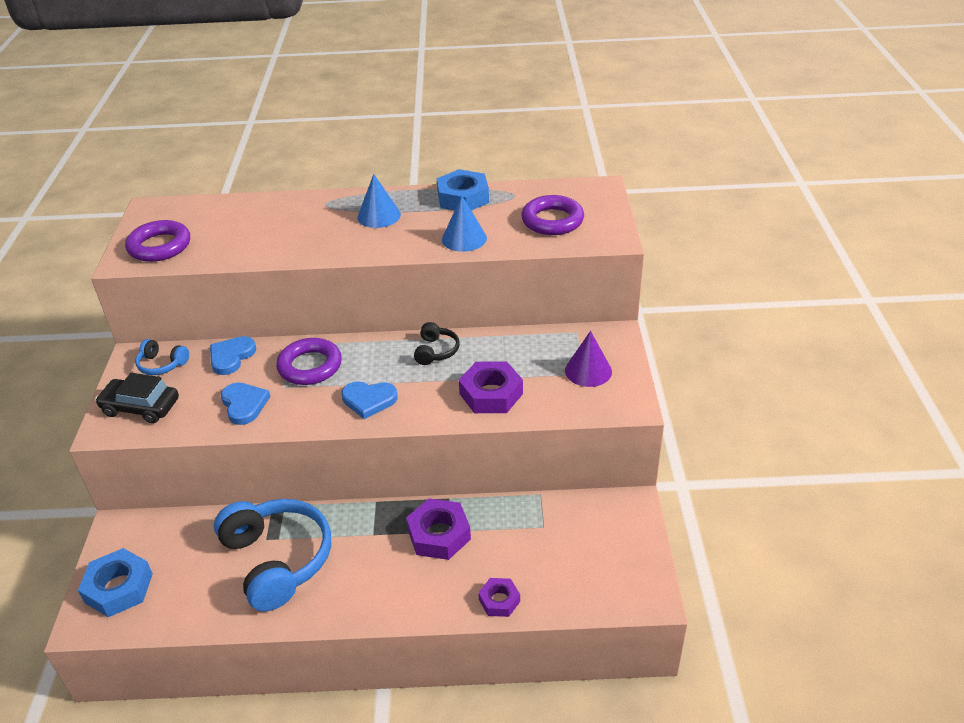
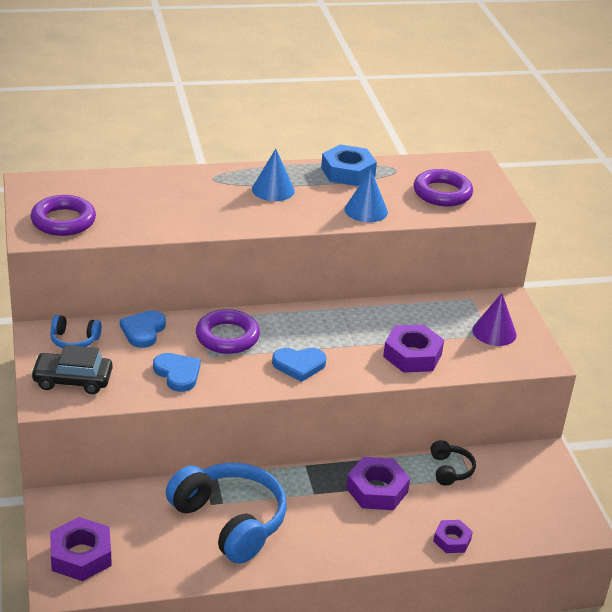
camera: 15 degrees left, 5 degrees down
(118, 588) = (81, 555): blue nut -> purple nut
(436, 351) = (345, 319): black headphones -> black headphones (450, 470)

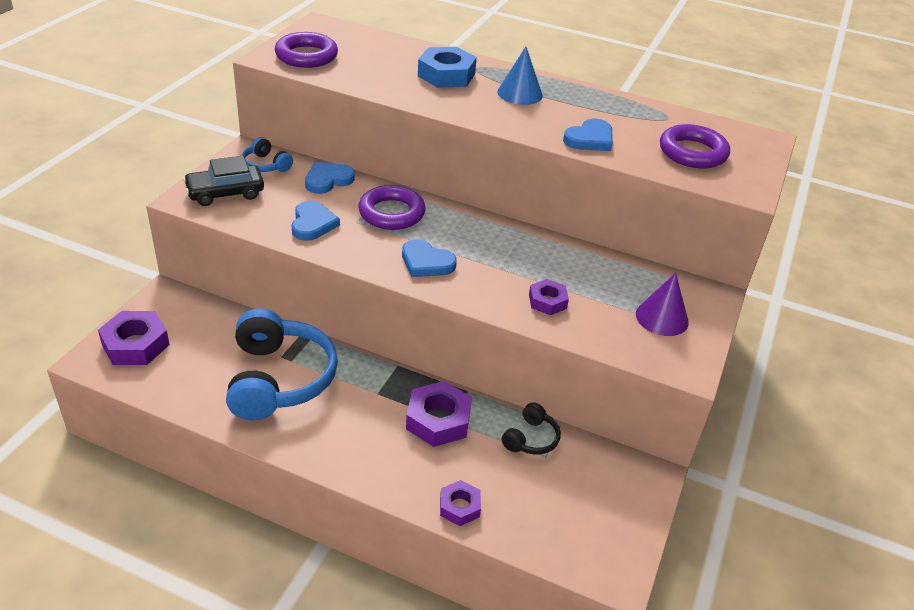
camera: 35 degrees right, 5 degrees up
(72, 380) = (225, 193): black car -> black car turned 60 degrees counterclockwise
(348, 172) = (613, 104): blue nut -> blue nut (446, 75)
(366, 210) = (590, 139): blue cone -> blue heart
(412, 355) = (547, 301): purple nut -> purple nut, size x0.60

